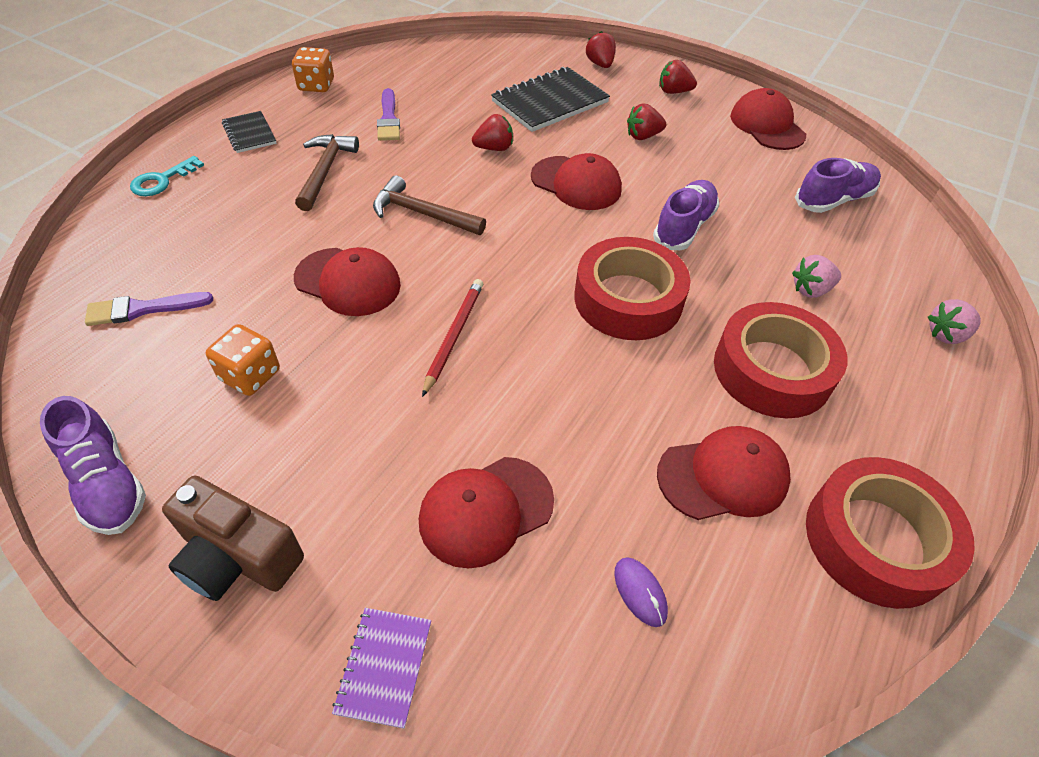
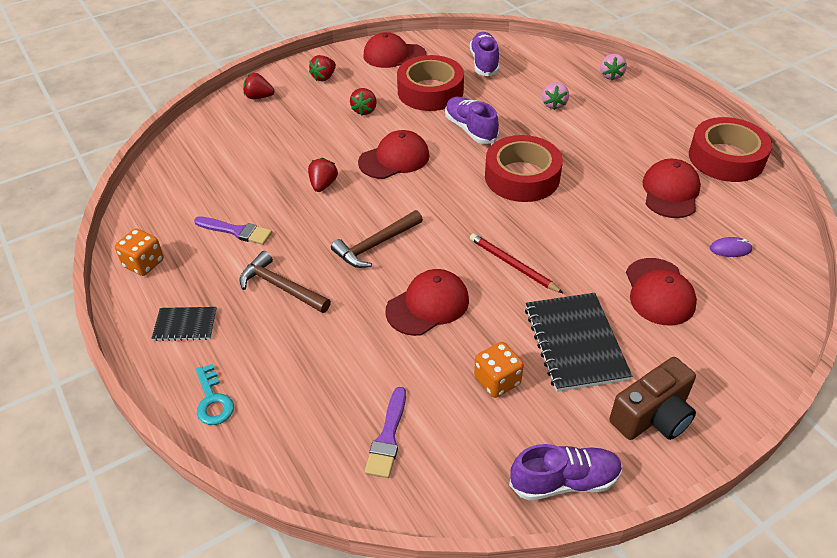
camera: 60 degrees left, 5 degrees down
(384, 667) = (746, 363): purple notebook -> none
(550, 102) = (287, 138): black notebook -> black notebook (575, 343)
(772, 370) = (606, 144): red tape -> red tape (430, 91)

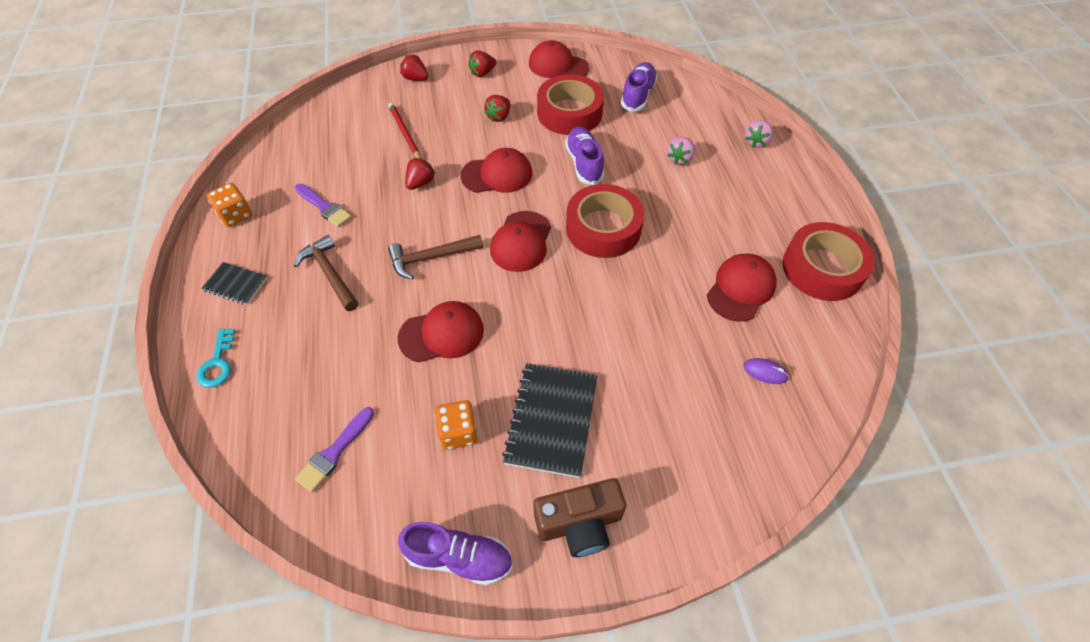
camera: 20 degrees right, 10 degrees up
(512, 265) = (541, 318): red pencil -> red pencil (404, 133)
(659, 292) = (664, 394): red cap -> red cap (521, 241)

